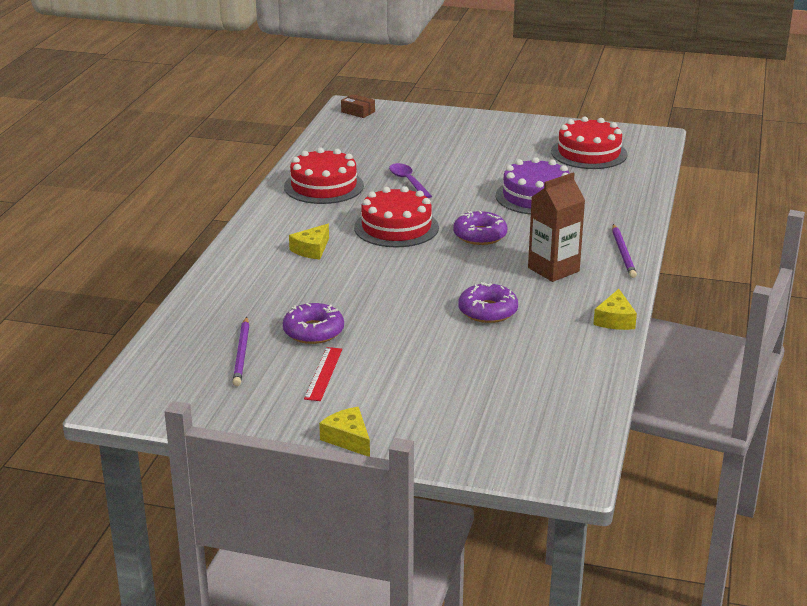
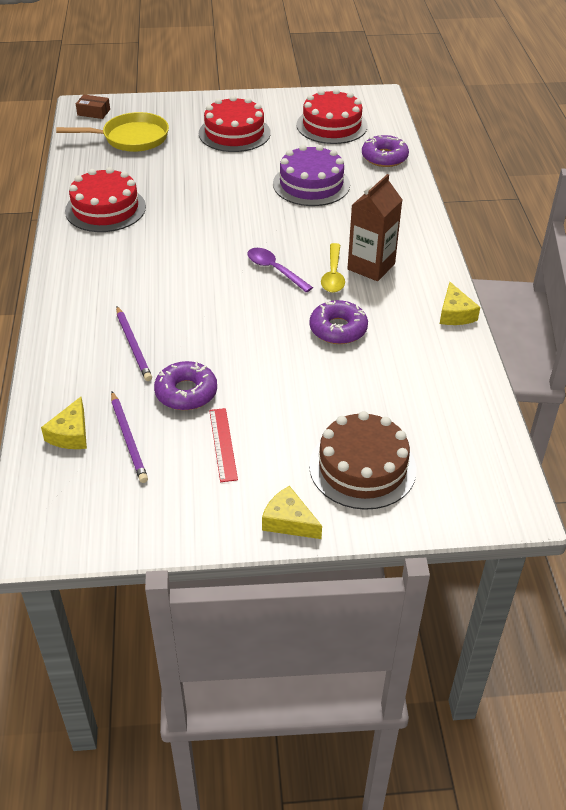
camera: 20 degrees left, 15 degrees up
(312, 249) = (133, 289): yellow cheese -> yellow cheese (71, 434)
(381, 136) = (131, 138): none -> yellow pan
(396, 227) = (201, 246): red cake -> red cake (234, 133)
(408, 182) = (184, 188): purple spoon -> purple spoon (275, 270)
(442, 415) = (362, 467): none -> brown cake
(480, 235) = (284, 240): purple donut -> purple donut (384, 157)
(511, 269) = (333, 274): none -> yellow spoon
(623, 253) = (421, 235): purple pencil -> purple pencil (133, 345)

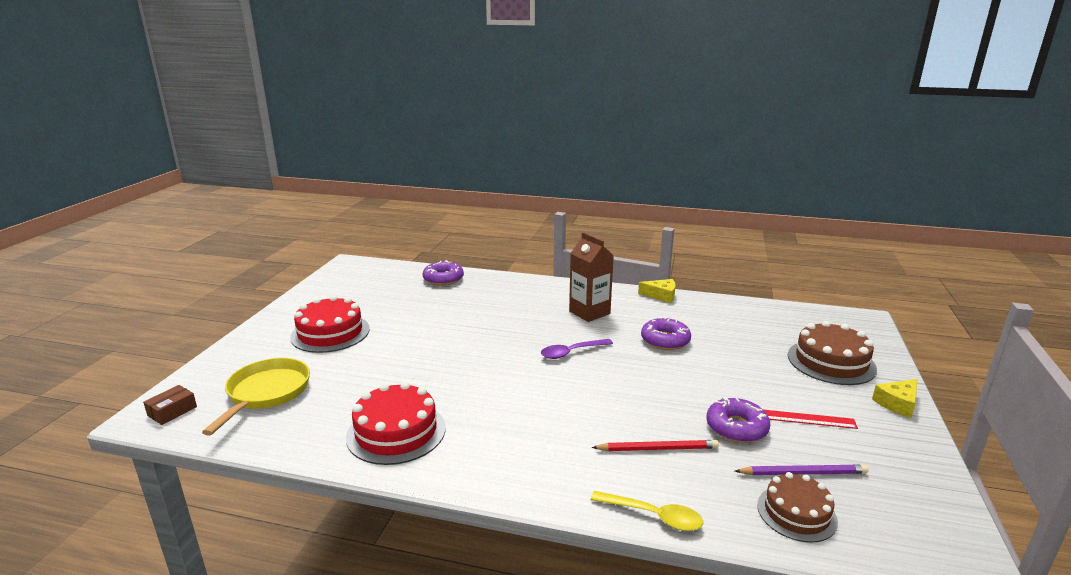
camera: 70 degrees left, 20 degrees down
(71, 434) = (796, 513): yellow cheese -> brown cake
(133, 345) = (657, 448): purple pencil -> red pencil
(311, 184) = (454, 313): purple cake -> none
(331, 125) = (372, 289): red cake -> none
(333, 274) = (592, 329): yellow spoon -> yellow spoon (653, 516)

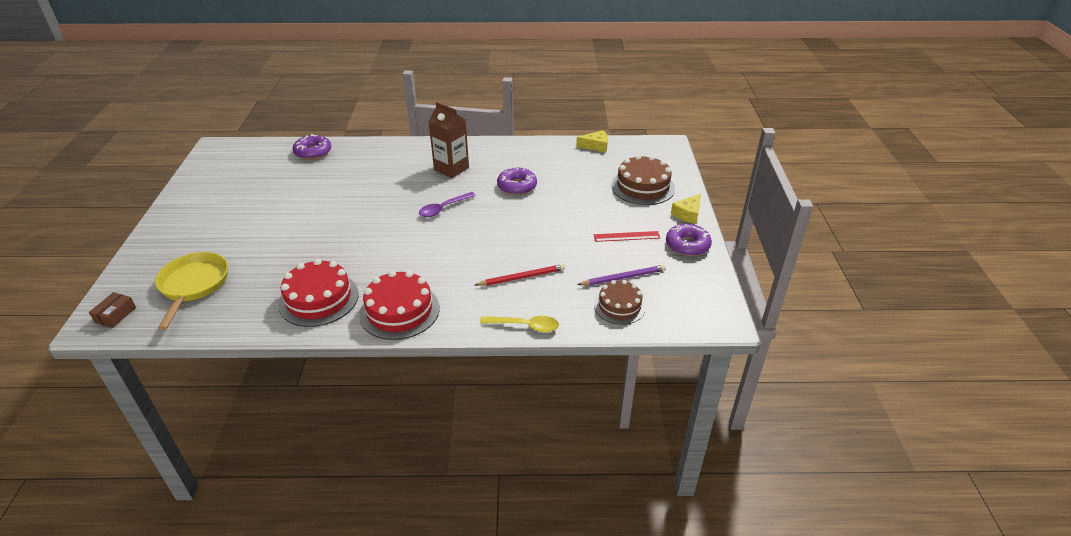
camera: 15 degrees left, 15 degrees up
(330, 333) = (227, 221): red cake -> red cake (399, 311)
(661, 296) = (509, 144): yellow cheese -> yellow cheese (596, 146)
(736, 427) = (577, 251): purple donut -> purple donut (687, 245)

